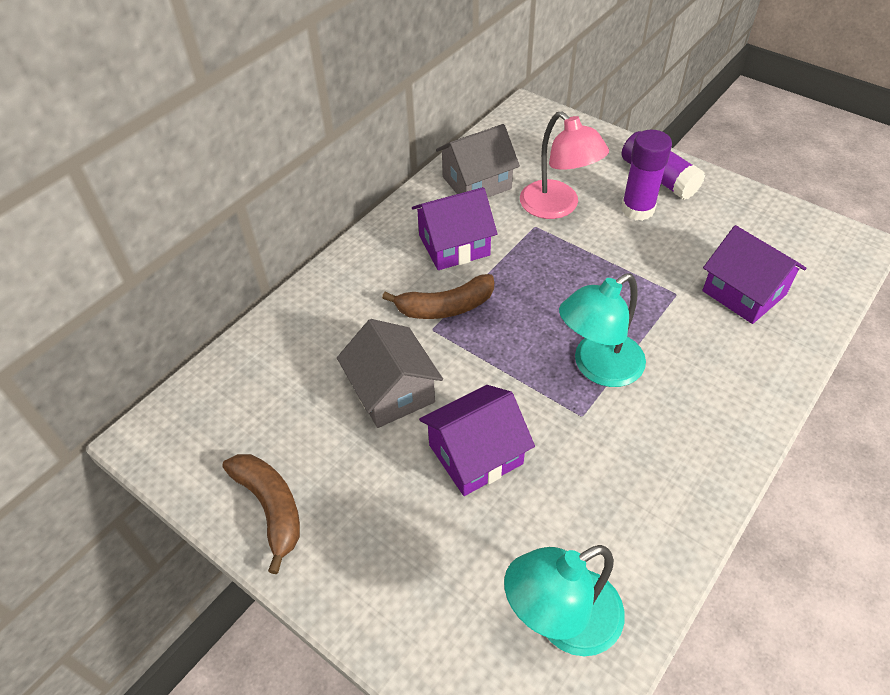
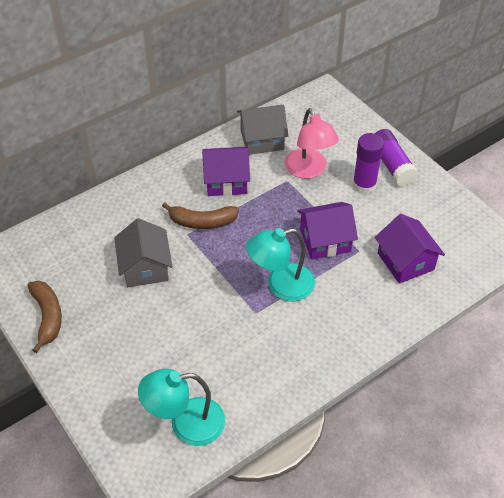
camera: 15 degrees right, 0 degrees up
(475, 454) = (179, 318): purple house -> purple house (325, 240)

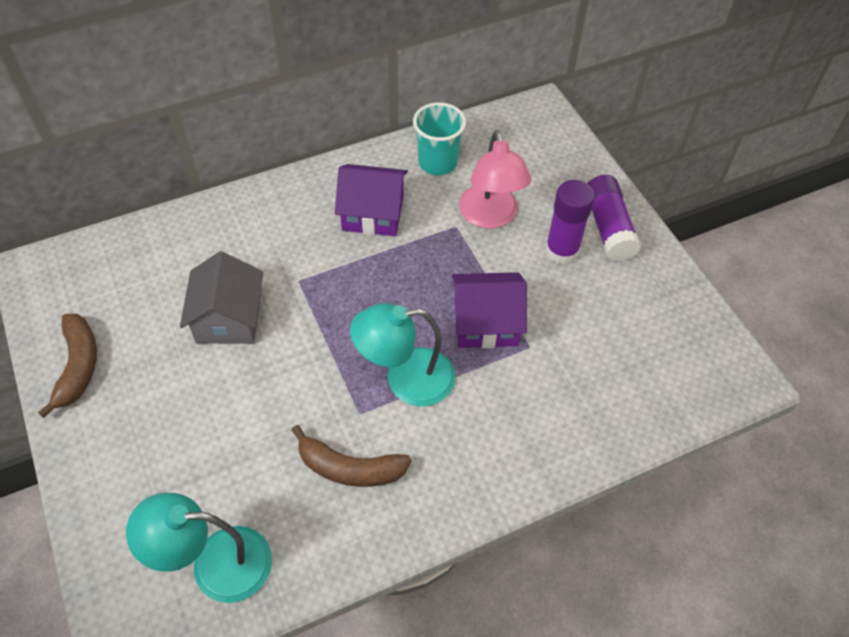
camera: 10 degrees right, 5 degrees up
(202, 222) = (323, 266): brown banana -> brown banana (349, 468)
(262, 140) = (437, 162): grey house -> turquoise cup
(405, 261) = (592, 375): purple house -> none

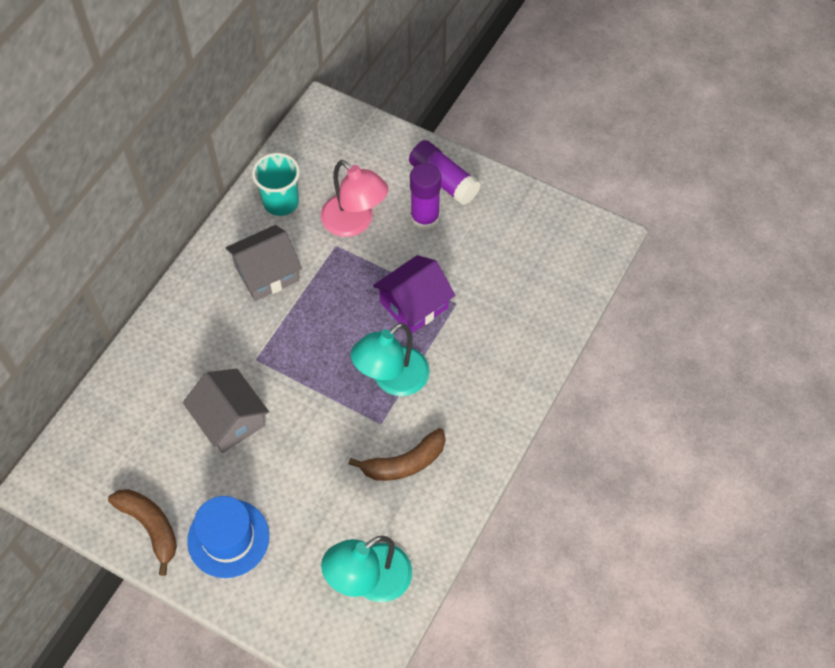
camera: 35 degrees left, 5 degrees up
(130, 424) = (228, 538): none -> blue hat
(373, 213) = (266, 273): purple house -> grey house

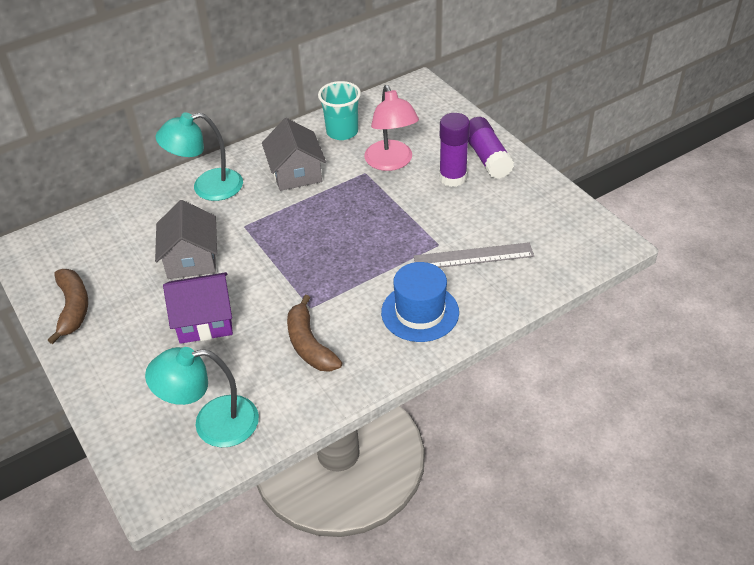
camera: 30 degrees right, 15 degrees down
(228, 538) = (124, 341): blue hat -> blue hat (420, 312)
(266, 273) = (296, 173): grey house -> grey house turned 75 degrees clockwise
(392, 380) = (343, 279): turquoise lamp -> turquoise lamp (207, 187)
(404, 463) = (309, 344): brown banana -> brown banana turned 60 degrees clockwise
(414, 305) = (400, 233): purple house -> purple house (204, 320)
(494, 303) = (473, 256): none -> grey ruler

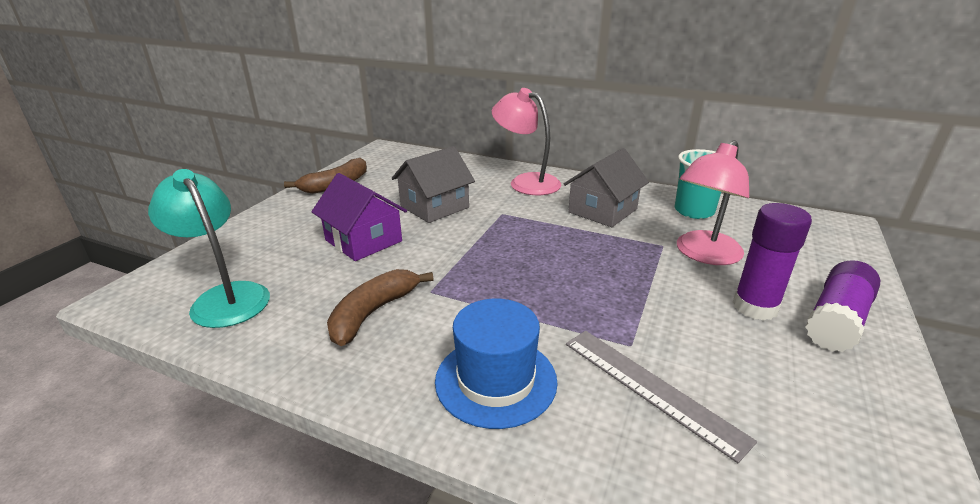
camera: 55 degrees right, 15 degrees down
(207, 187) = (526, 182): turquoise lamp -> pink lamp

